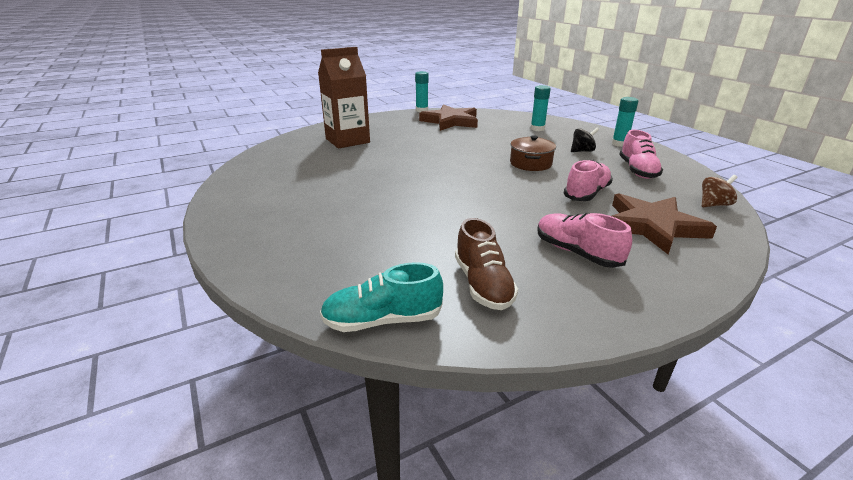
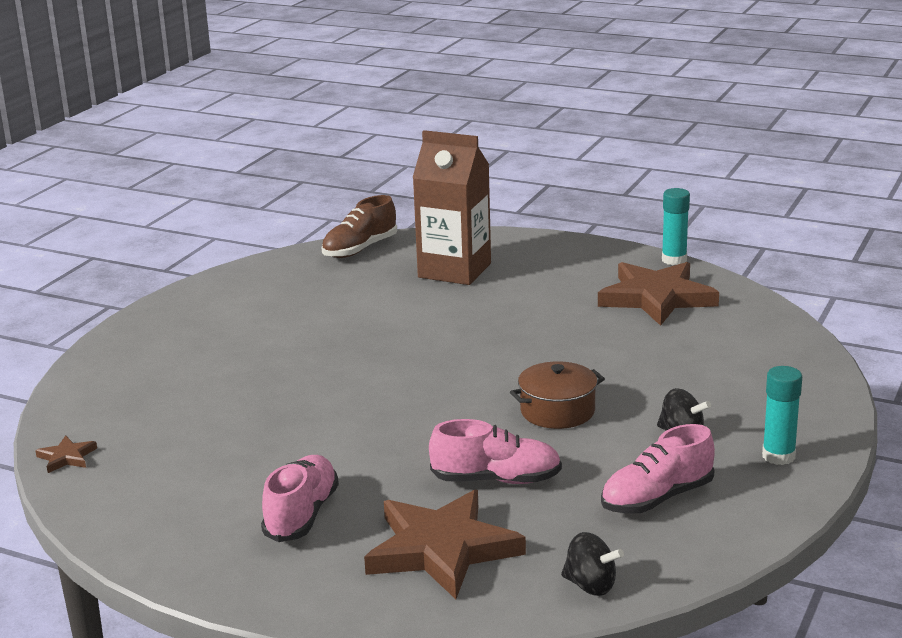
camera: 55 degrees right, 5 degrees down
(382, 320) = (67, 457): turquoise shoe -> brown star
(483, 284) = (173, 482): brown shoe -> brown shoe (360, 249)
(537, 129) = (740, 370): turquoise glue stick -> none
(714, 205) = (590, 586): brown spinning top -> black spinning top

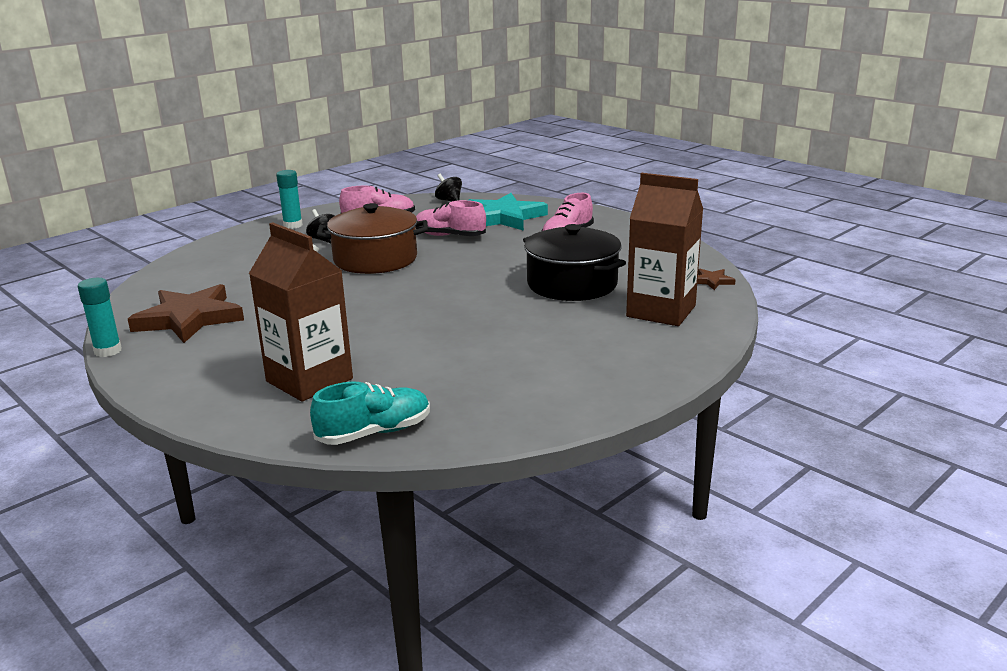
camera: 160 degrees left, 0 degrees up
(137, 397) = (661, 311): none -> brown carton
(258, 417) = (572, 284): none -> black pot
(360, 249) = (374, 433): brown shoe -> turquoise shoe
(442, 549) = (504, 217): brown star -> turquoise star
(557, 411) = (375, 259): brown pot -> brown pot, size x1.64

